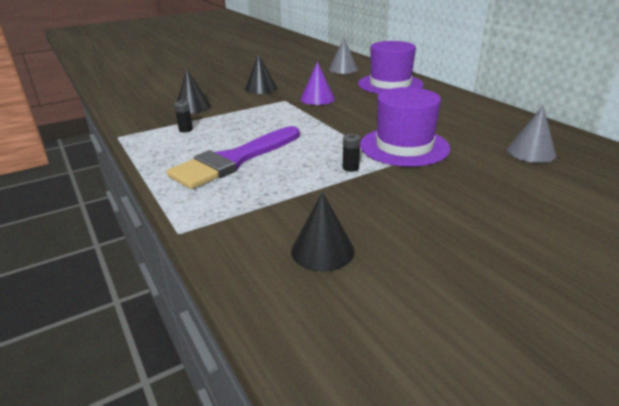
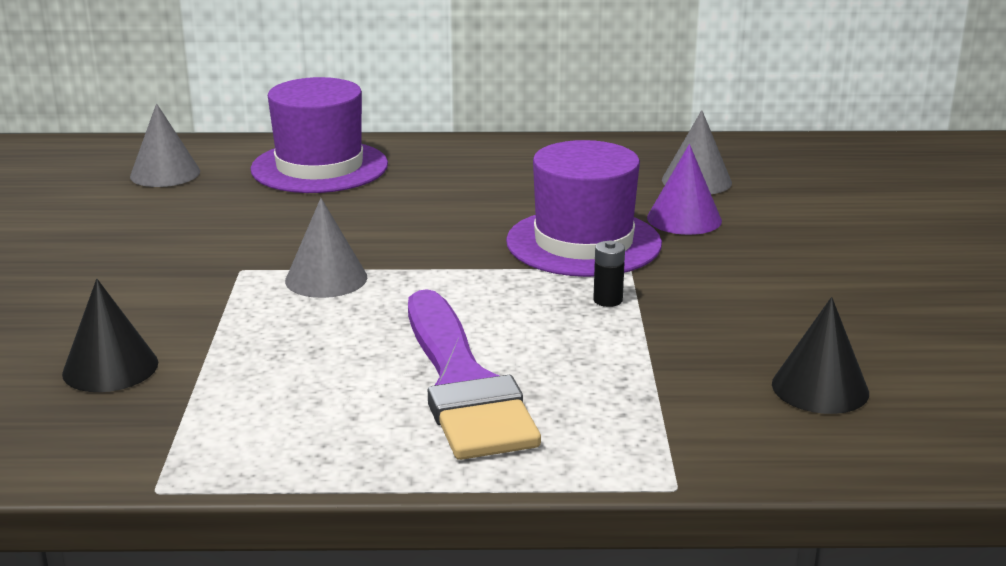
camera: 60 degrees left, 5 degrees down
(186, 129) = (240, 401): black battery -> none
(261, 88) = (127, 272): black cone -> none
(295, 113) = (326, 279): none -> grey cone
(317, 99) = (285, 240): purple cone -> purple cone (684, 219)

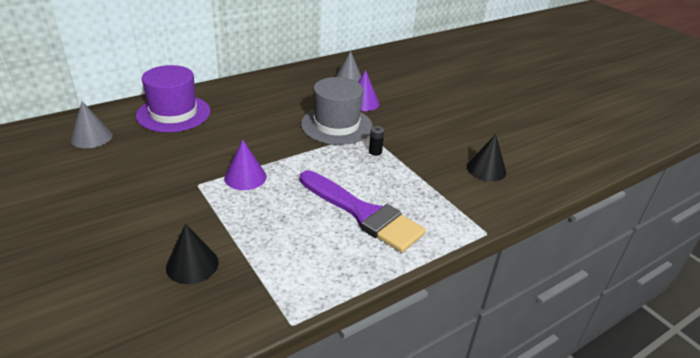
camera: 35 degrees left, 10 degrees up
(326, 279) = (245, 177): grey cone -> purple cone
(583, 243) = (336, 125): purple hat -> grey hat

